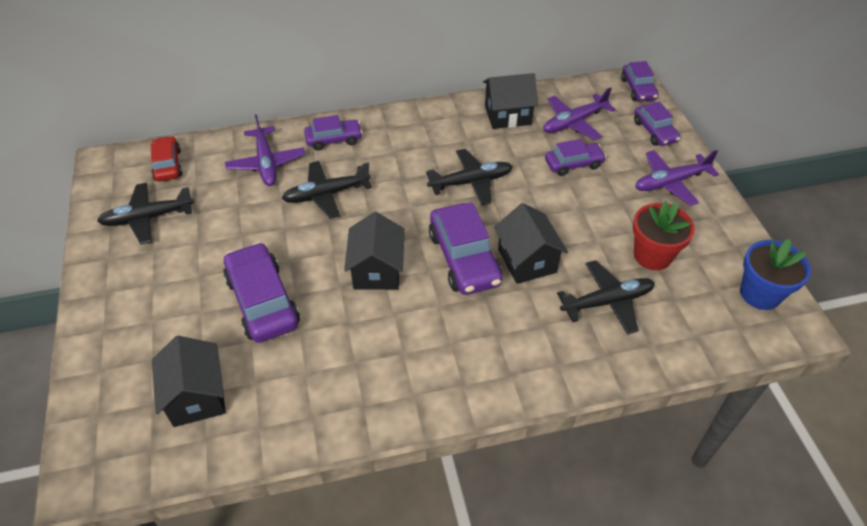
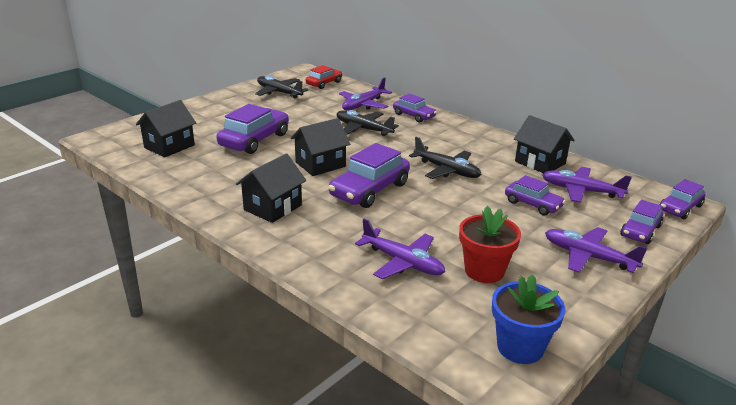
camera: 55 degrees right, 20 degrees down
(527, 260) = (400, 214): black house -> black house (273, 207)
(607, 302) = (402, 262): black plane -> purple plane

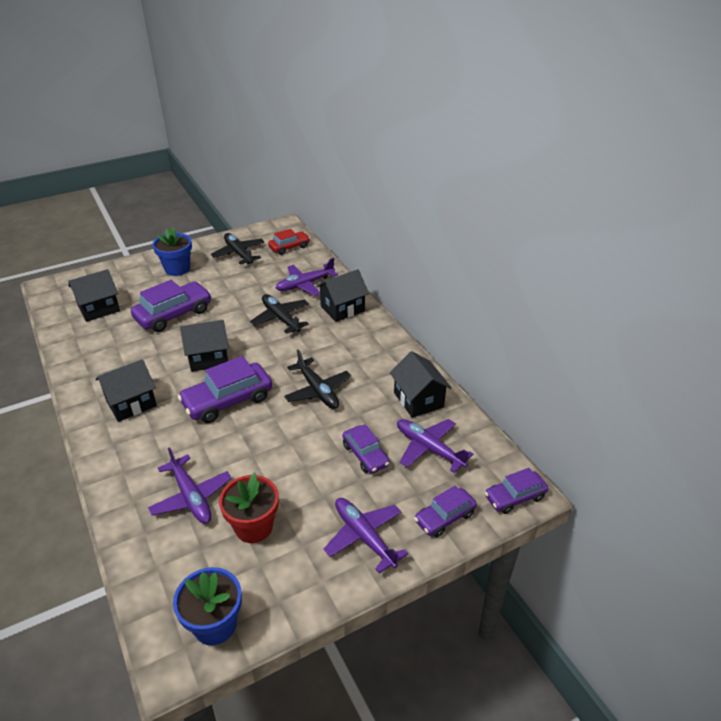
camera: 20 degrees right, 10 degrees up
(227, 109) = (177, 269): none -> blue flower pot
(414, 116) = (342, 308): purple car -> black house

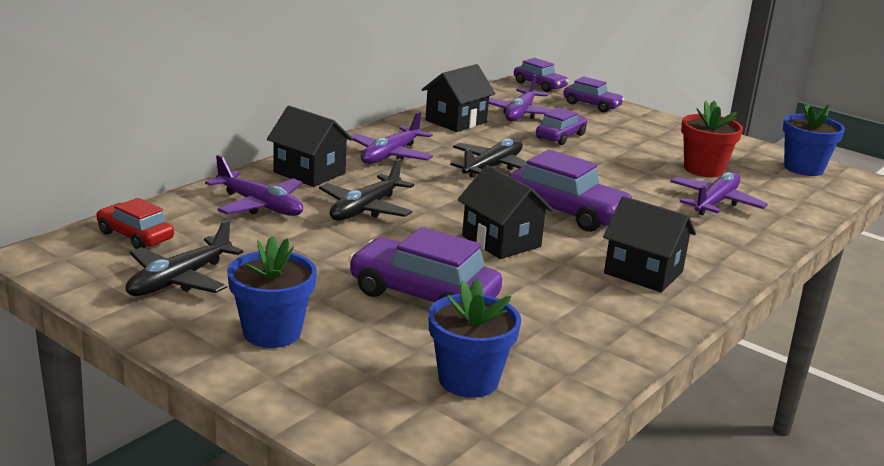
camera: 115 degrees left, 15 degrees down
(99, 308) = (468, 380): black house -> blue flower pot
(364, 537) = (650, 129): purple plane -> purple plane (391, 155)

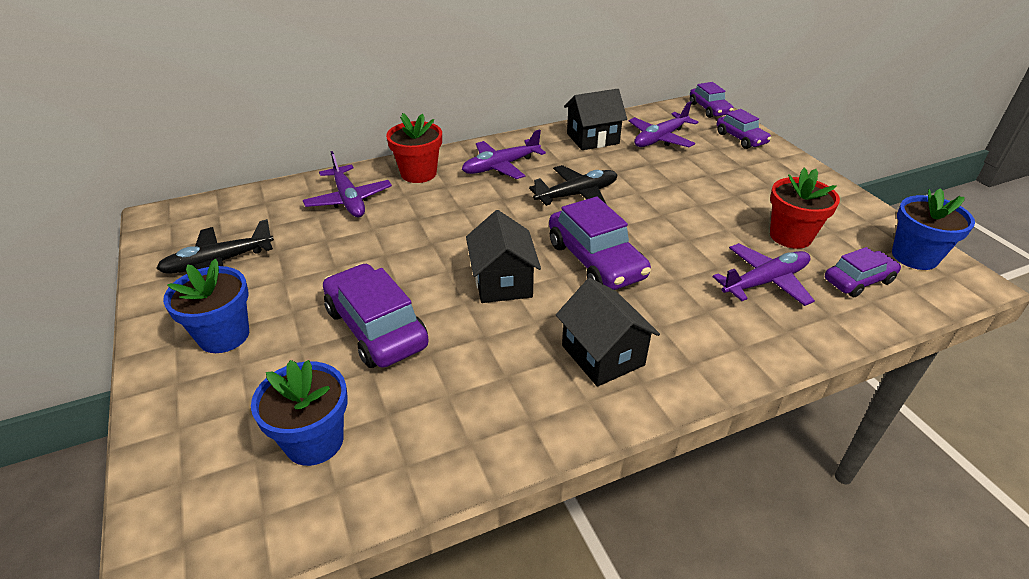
camera: 30 degrees right, 15 degrees up
(135, 236) = (235, 212): red car -> none
(309, 173) = (418, 173): black house -> red flower pot
(365, 209) = (424, 220): black plane -> none
(560, 136) = (675, 170): purple car -> purple car (858, 281)

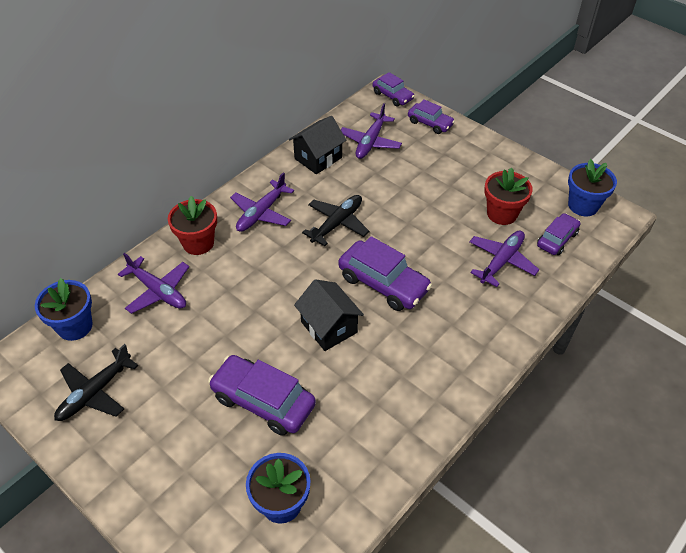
camera: 25 degrees left, 10 degrees up
(224, 335) = (153, 453): blue flower pot -> blue flower pot (75, 326)
(602, 355) = (428, 362): black house -> none

